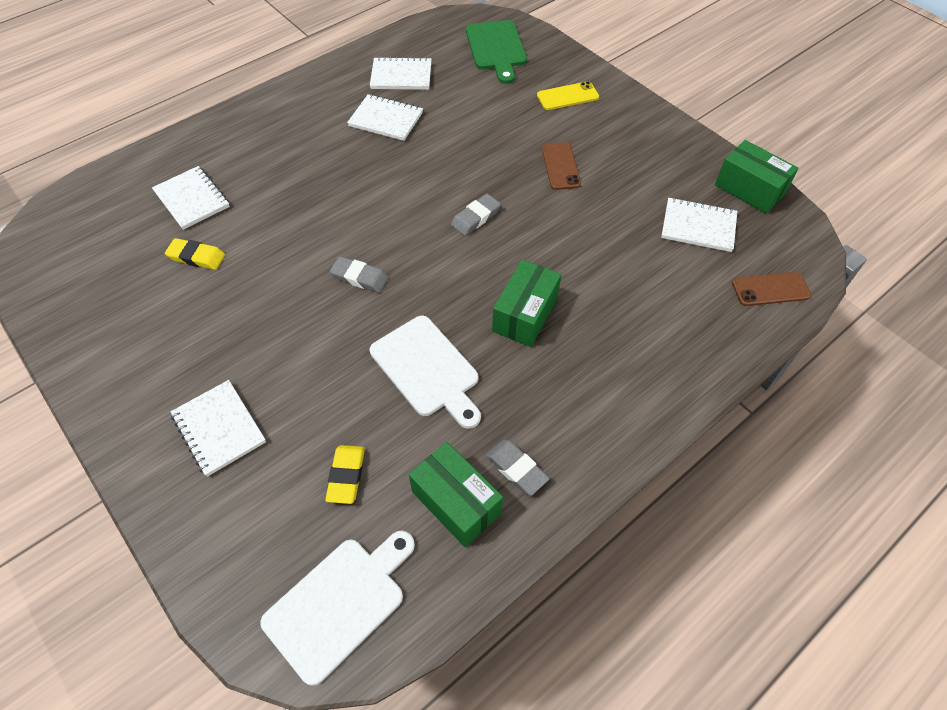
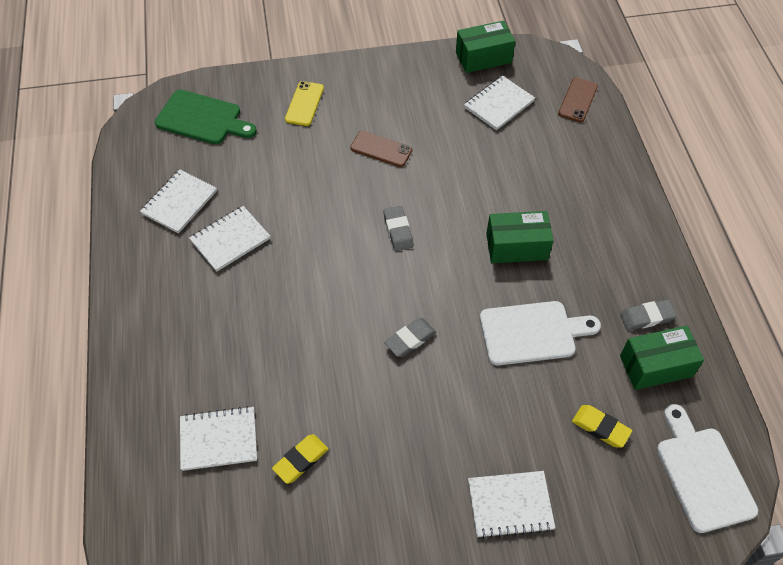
camera: 60 degrees left, 0 degrees up
(525, 314) = (516, 246): green box -> green box turned 60 degrees counterclockwise

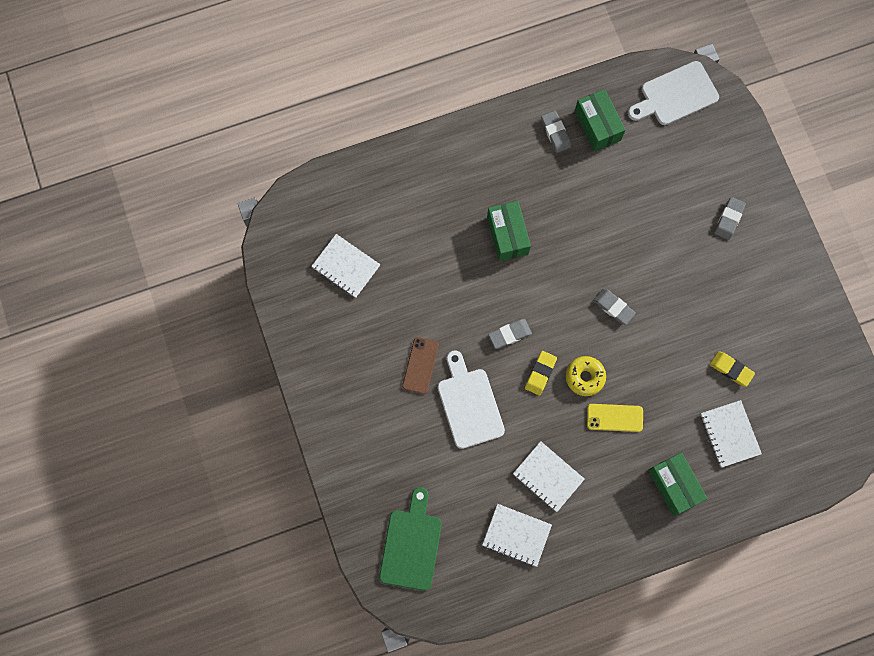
camera: 100 degrees left, 20 degrees up
(304, 104) = (375, 449): yellow phone -> yellow phone (614, 418)
(332, 294) = (585, 377): none -> yellow donut
(483, 57) = (284, 288): green box -> green box (674, 485)
(510, 505) = (729, 219): white notebook -> grey eraser
(532, 333) = (587, 216): white cutting board -> white cutting board (469, 404)
(578, 100) = (328, 196): brown phone -> none
(600, 427) = (656, 162): yellow eraser -> yellow eraser (540, 373)

